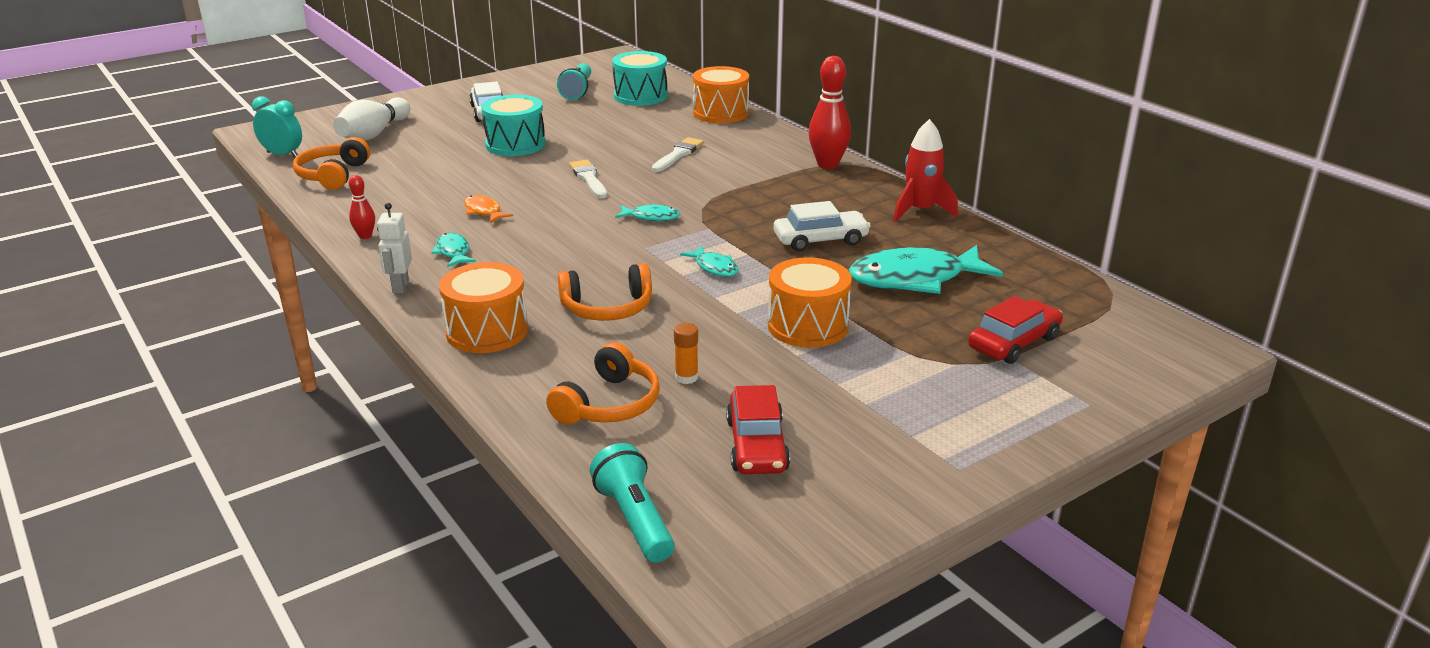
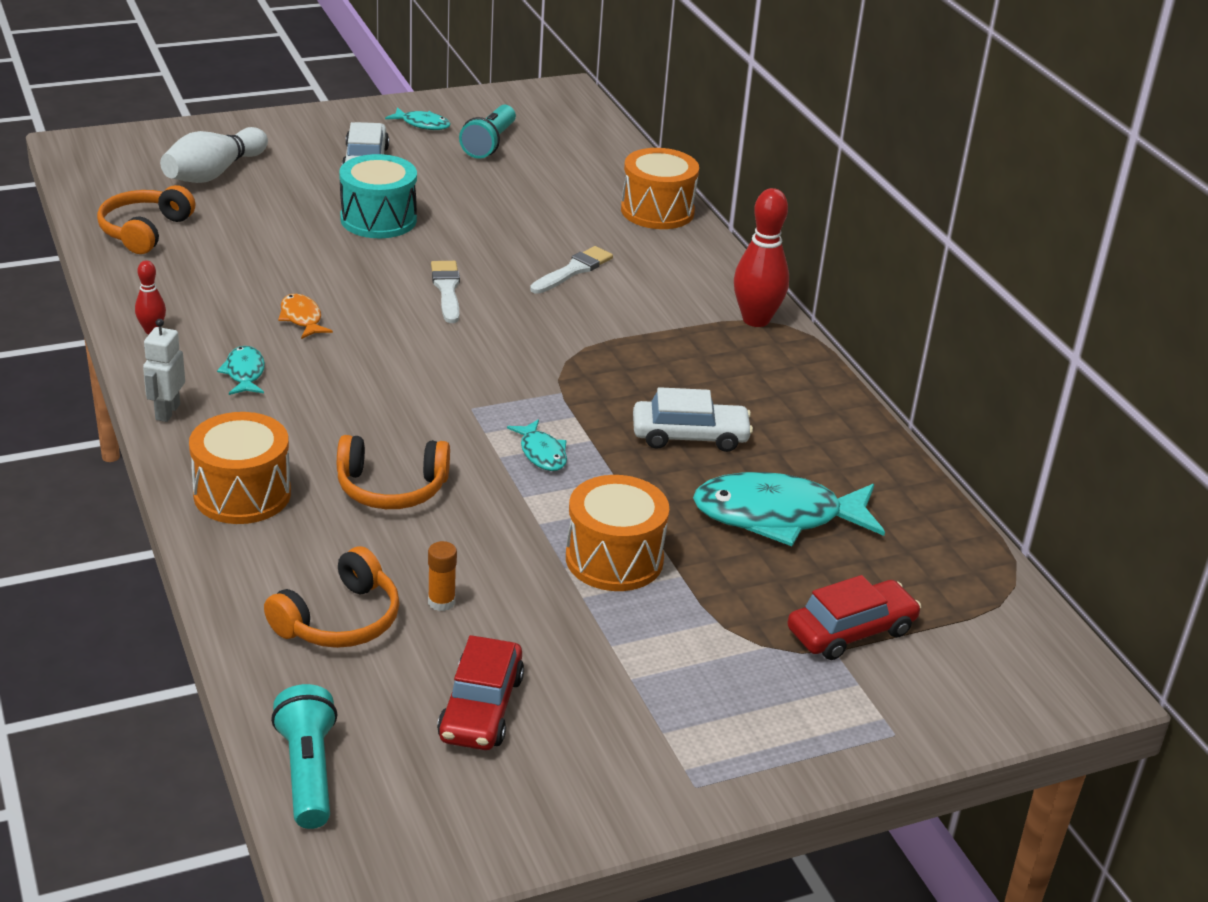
camera: 10 degrees right, 5 degrees up
(283, 155) = (96, 189): turquoise clock -> none
(640, 96) = (566, 165): turquoise drum -> none
(651, 217) = (498, 363): turquoise fish -> turquoise fish (422, 124)
(920, 211) = (838, 414): red rocket -> none

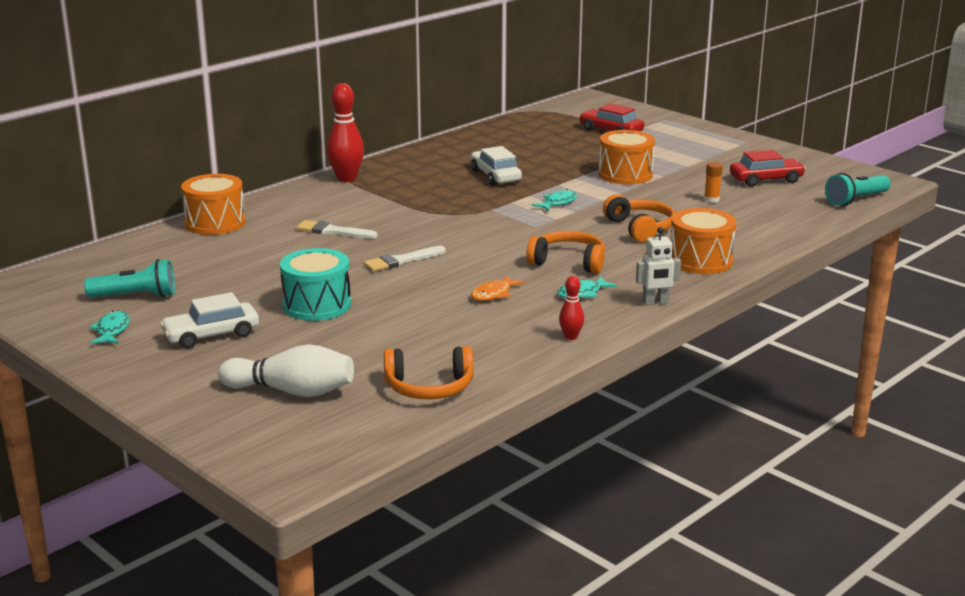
camera: 110 degrees left, 10 degrees down
(339, 620) = (758, 216): orange headphones -> orange headphones (568, 262)
(777, 516) = (543, 151): turquoise fish -> none

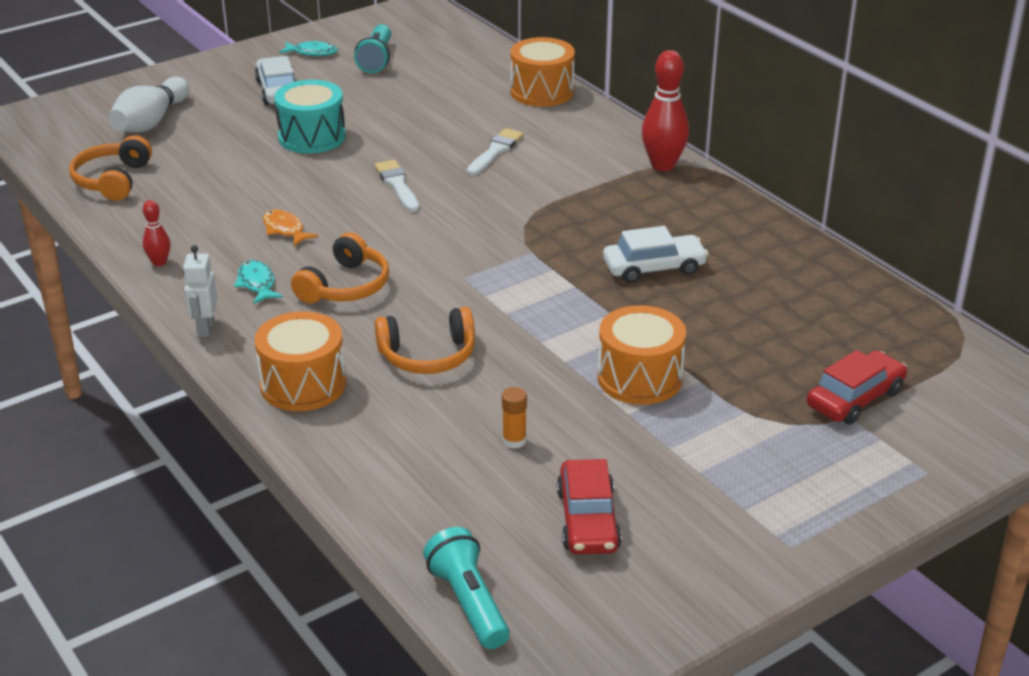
camera: 100 degrees right, 10 degrees up
(558, 203) = (539, 304): turquoise fish -> none

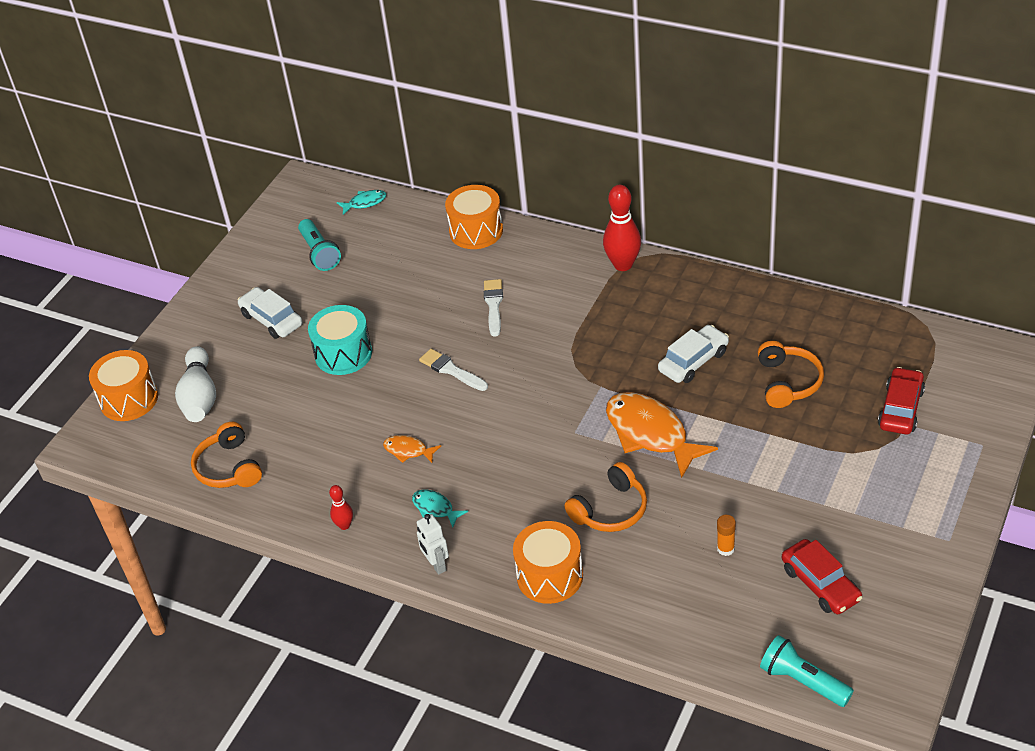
camera: 25 degrees left, 10 degrees up
(312, 53) = (260, 268): turquoise fish -> turquoise fish (365, 203)
(345, 286) = (500, 479): orange headphones -> orange headphones (788, 382)
(541, 310) = (651, 434): none -> orange fish
(639, 378) = (760, 459): orange drum -> orange drum (129, 399)

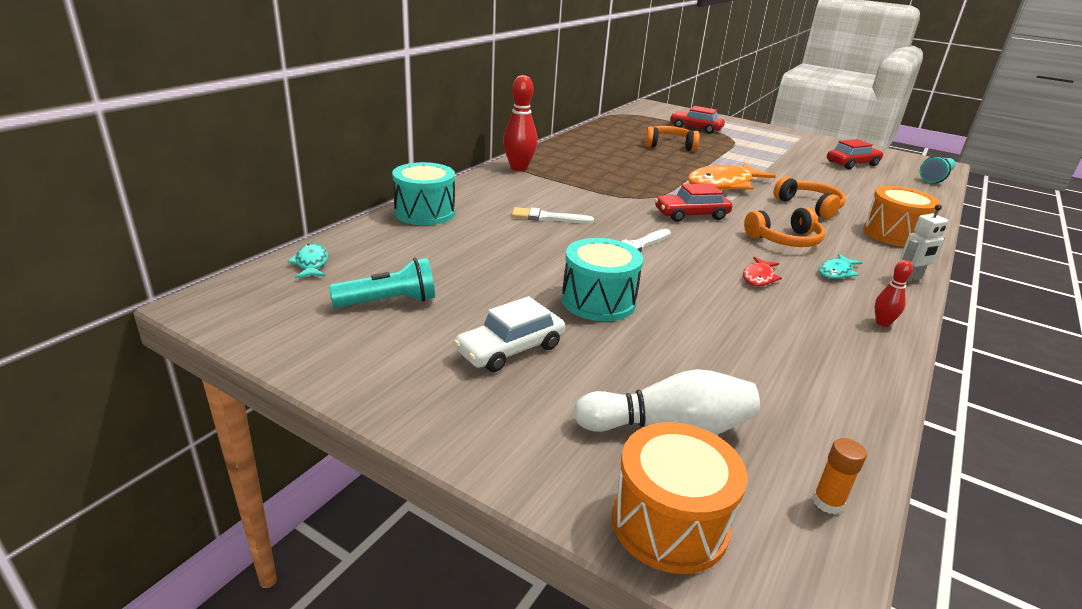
camera: 90 degrees left, 15 degrees down
(229, 467) = (816, 405): orange headphones -> orange headphones (785, 240)
(408, 450) = (758, 277): orange fish -> red fish
(476, 231) = (425, 212): orange drum -> turquoise drum
(541, 405) = (691, 215): none -> red car
(693, 361) = (644, 164): white car -> none
(725, 548) = (833, 180): orange glue stick -> orange glue stick (827, 502)

